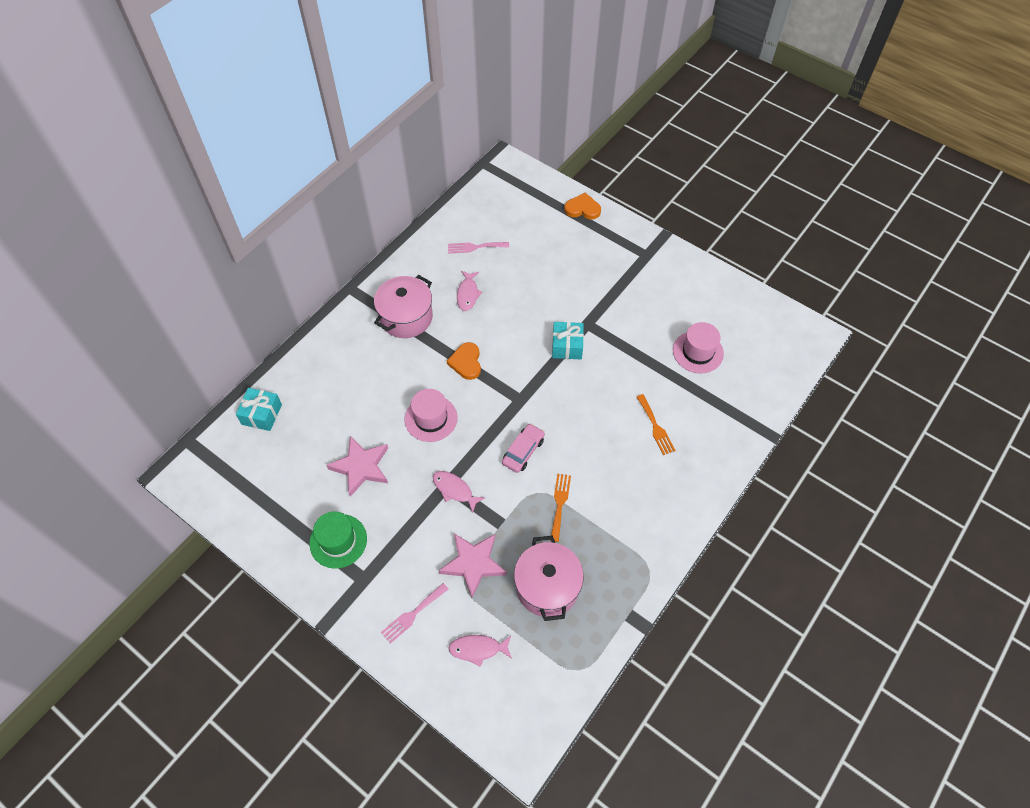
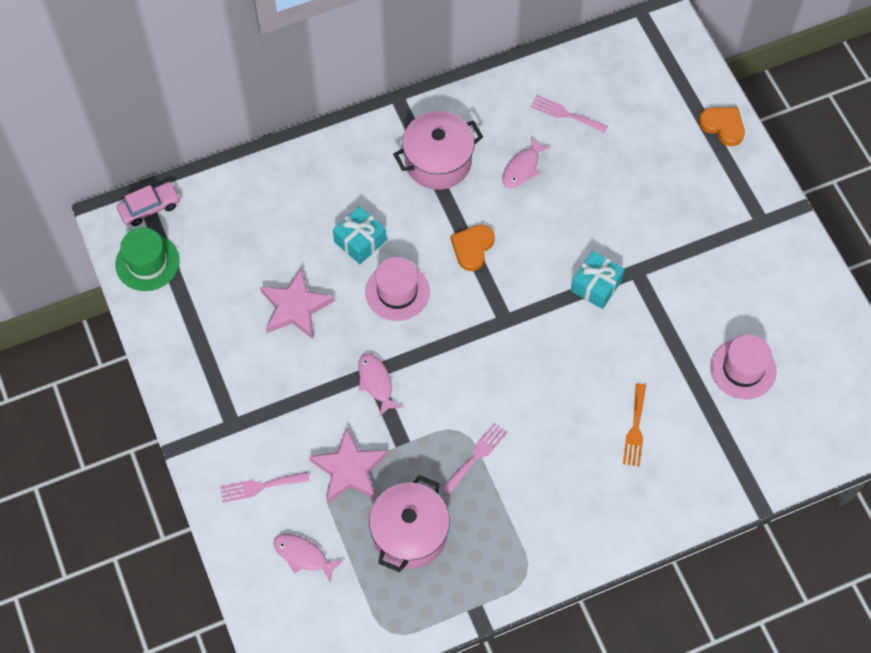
camera: 30 degrees right, 5 degrees up
(262, 414) = (227, 197): turquoise gift -> turquoise gift (360, 241)
(338, 541) = (230, 373): green hat -> green hat (147, 262)
(523, 451) = (473, 379): pink car -> pink car (150, 207)
(560, 504) = (476, 456): orange fork -> pink fork

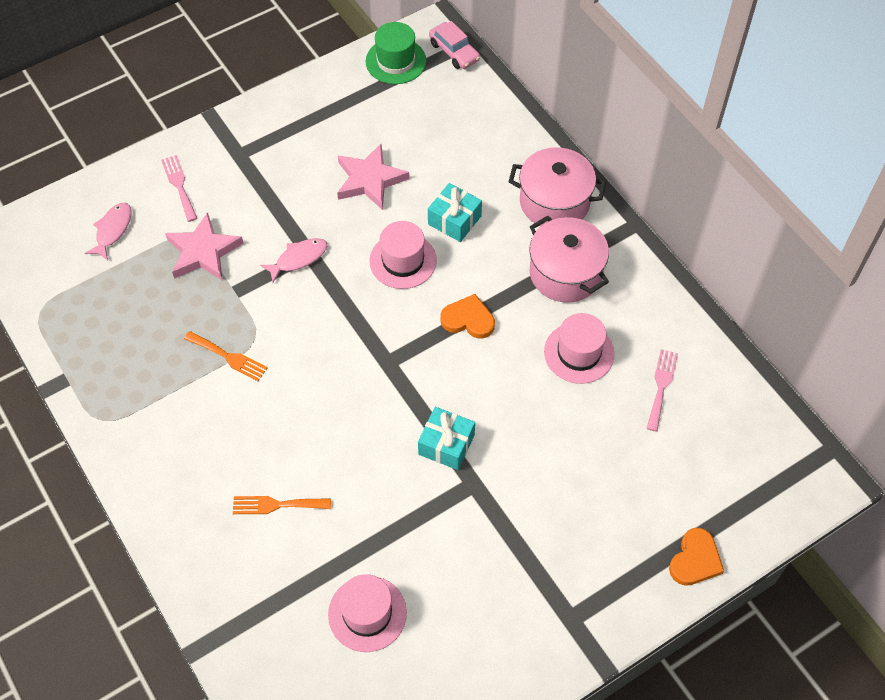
camera: 80 degrees right, 5 degrees down
(410, 533) = (140, 312): pink pot -> pink pot (554, 202)
(476, 456) = (228, 357): pink fork -> orange fork
(522, 168) = (579, 353): pink fish -> pink hat

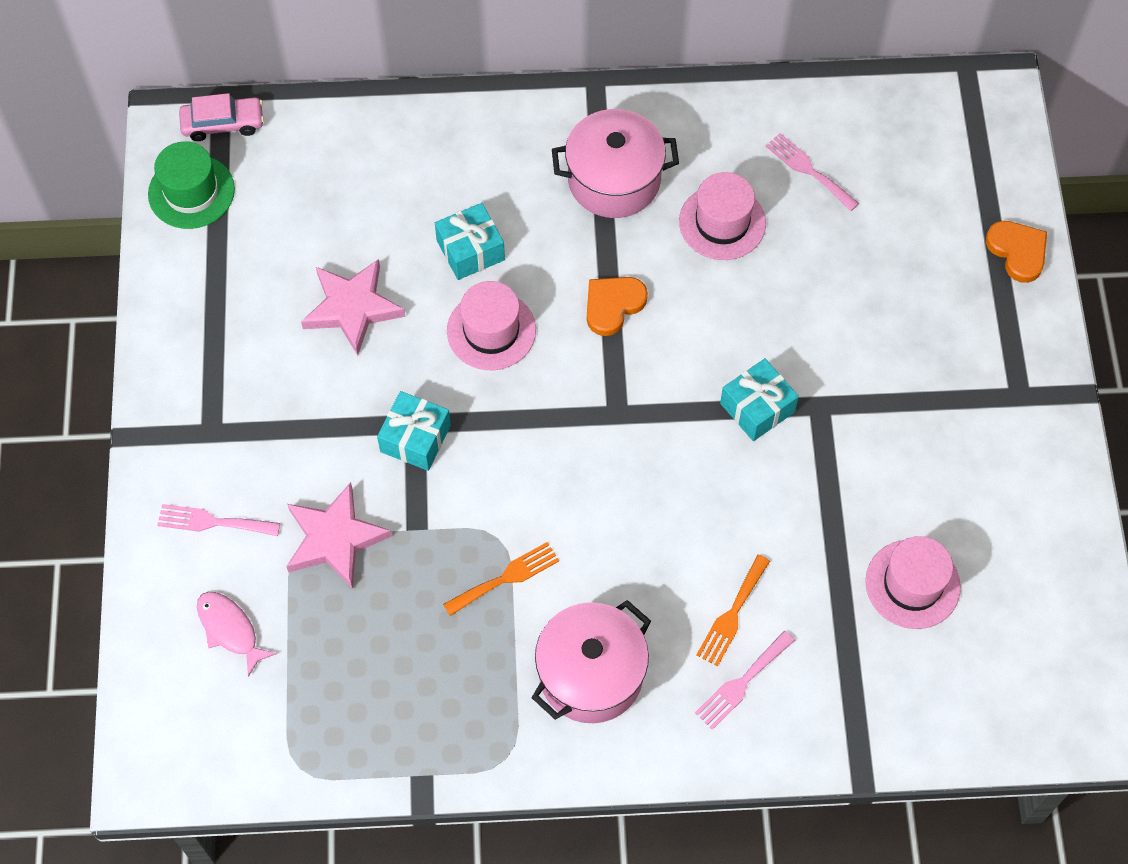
camera: 60 degrees left, 5 degrees up
(228, 535) = (742, 683): none -> pink fork
(298, 259) = (415, 438): pink fish -> turquoise gift
(554, 202) = (513, 139): pink pot -> pink pot (591, 674)

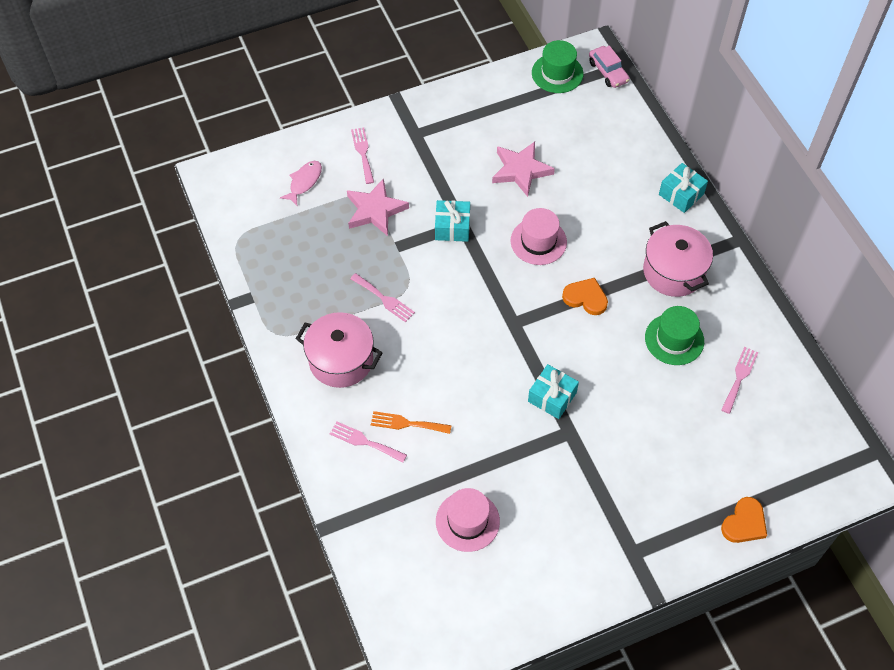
camera: 70 degrees right, 5 degrees down
(470, 250) = (586, 214): turquoise gift -> turquoise gift (681, 194)
(506, 578) = (384, 299): orange fork -> pink fork
(722, 222) = (674, 339): pink hat -> green hat

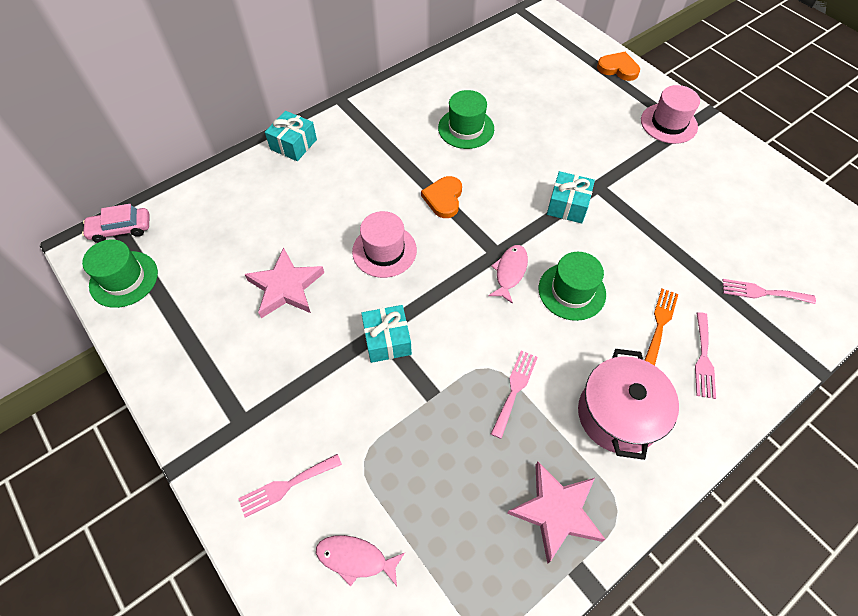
camera: 105 degrees left, 0 degrees up
(375, 210) = (383, 439): pink star -> pink star (556, 512)
(407, 423) = (660, 323): orange fork -> orange fork turned 150 degrees counterclockwise
(457, 367) = (572, 291): none -> green hat
(467, 521) = (731, 245): pink hat -> pink hat (668, 123)
(490, 327) = (510, 272): none -> pink fish
(608, 72) = (121, 229): pink car -> pink car turned 150 degrees counterclockwise
(673, 271) = (390, 138): pink pot -> none
(739, 377) = (487, 84): pink fork -> pink fork (762, 292)

